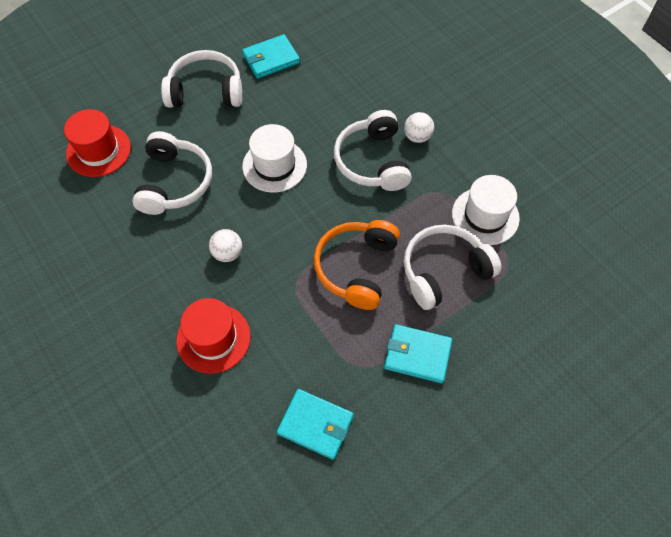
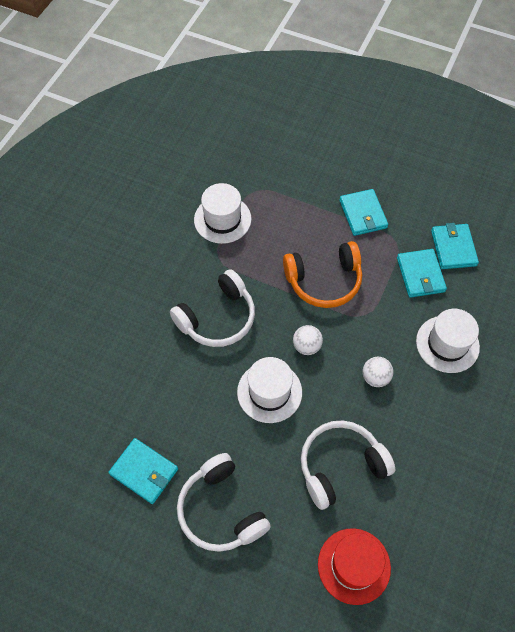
camera: 120 degrees left, 0 degrees up
(213, 338) = (447, 344): red hat -> white hat
(305, 365) = (420, 275): none -> turquoise wallet
(417, 137) = (171, 297): white ball -> white ball (306, 346)
(444, 271) = (288, 225): white headphones -> none

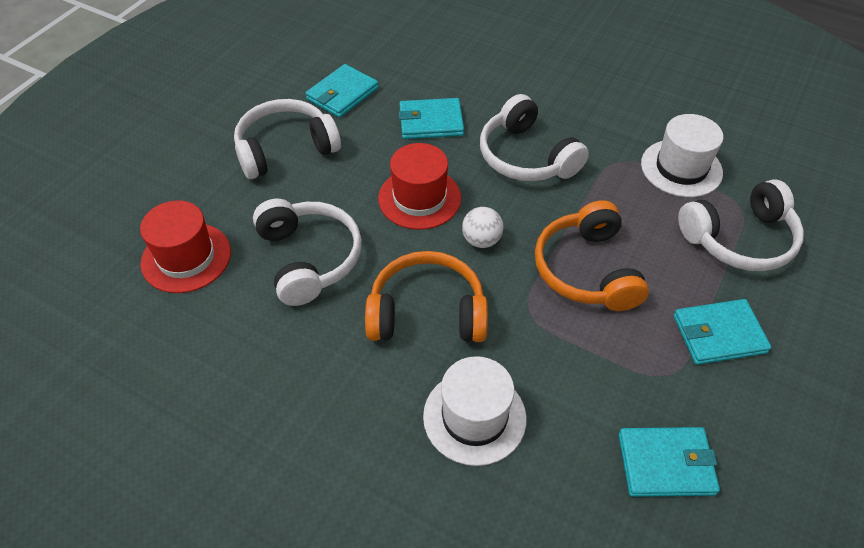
camera: 95 degrees right, 10 degrees down
(269, 392) = (419, 198): white hat -> red hat
(286, 194) = (740, 239): none -> white headphones
(375, 377) = (427, 312): white ball -> orange headphones
(420, 275) = (605, 400): turquoise wallet -> turquoise wallet (431, 122)

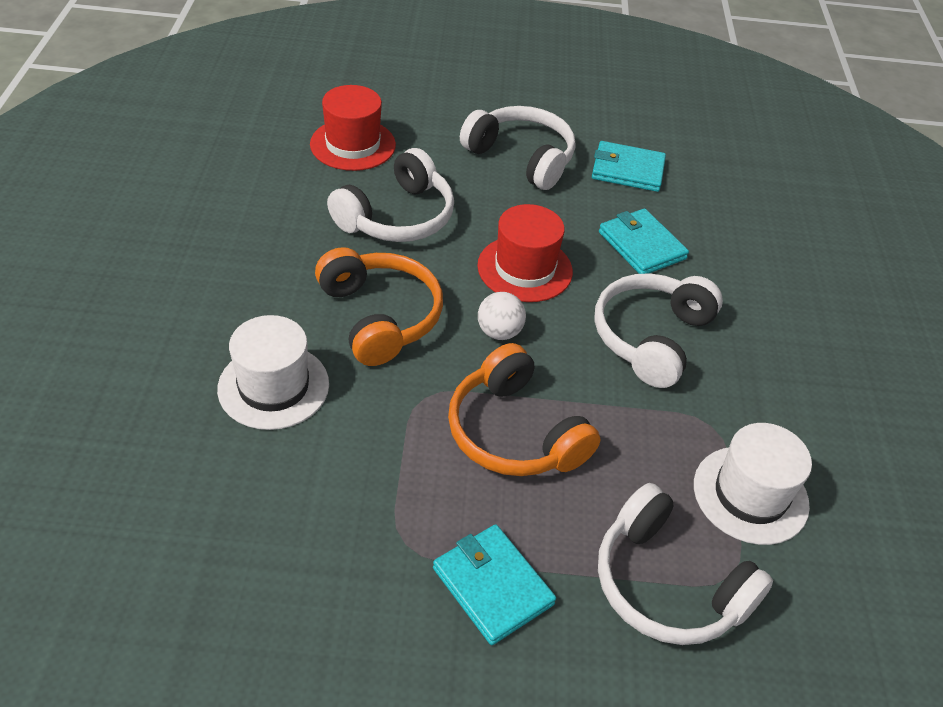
camera: 60 degrees right, 5 degrees down
(586, 270) = (514, 433): orange headphones -> orange headphones turned 90 degrees counterclockwise
(666, 464) = (284, 564): turquoise wallet -> none

